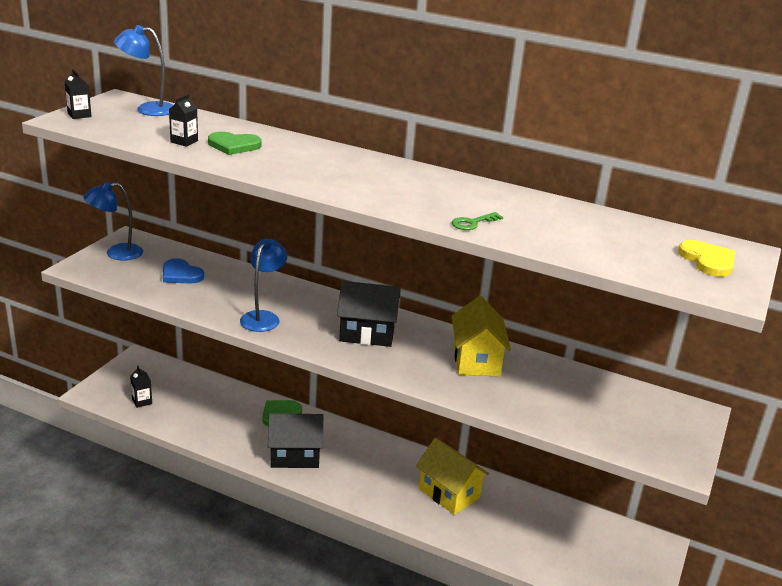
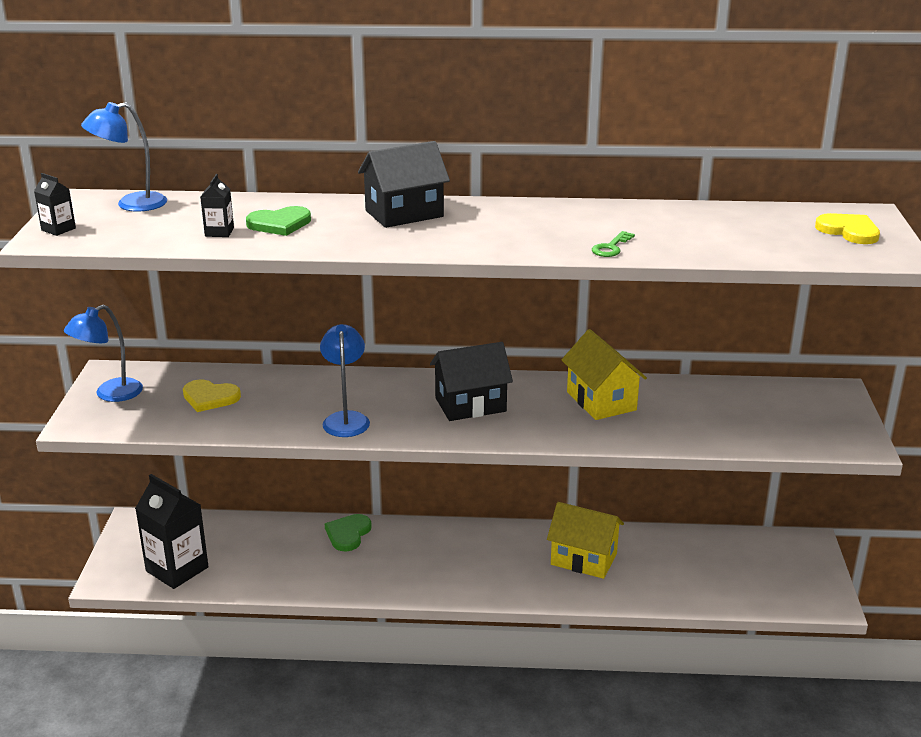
camera: 20 degrees left, 0 degrees up
(142, 401) = (177, 569): black carton -> black carton, size x2.16
(181, 274) = (210, 397): blue heart -> yellow heart
(295, 456) = (397, 573): black house -> black house (404, 214)

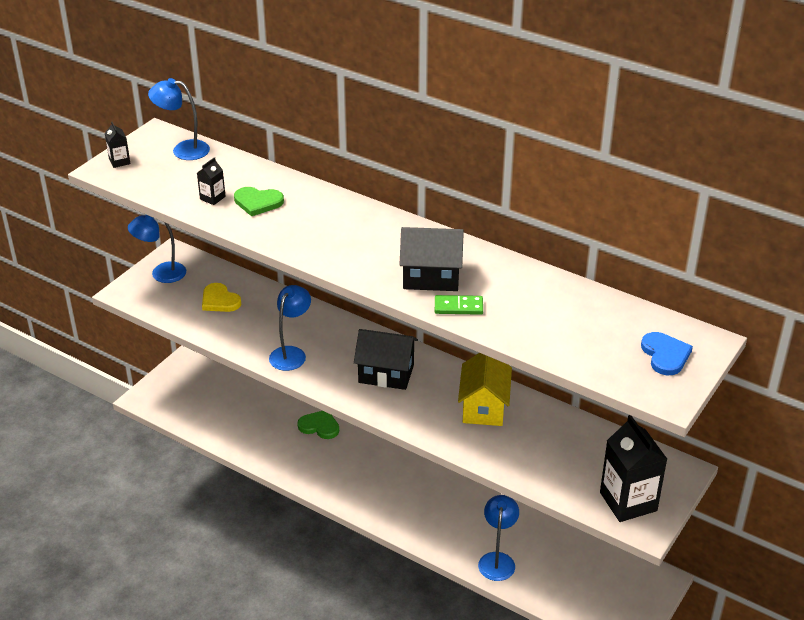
camera: 30 degrees right, 10 degrees up
(177, 569) = (190, 408): black carton -> black carton (628, 501)
(348, 534) = (319, 426): green heart -> green heart turned 60 degrees clockwise
(404, 214) = (350, 220): black house -> black house (431, 277)
(584, 559) = (469, 517): yellow house -> none
(611, 247) = (458, 307): green key -> green domino
(648, 585) = (497, 560): none -> blue lamp
(849, 231) = (665, 355): yellow heart -> blue heart

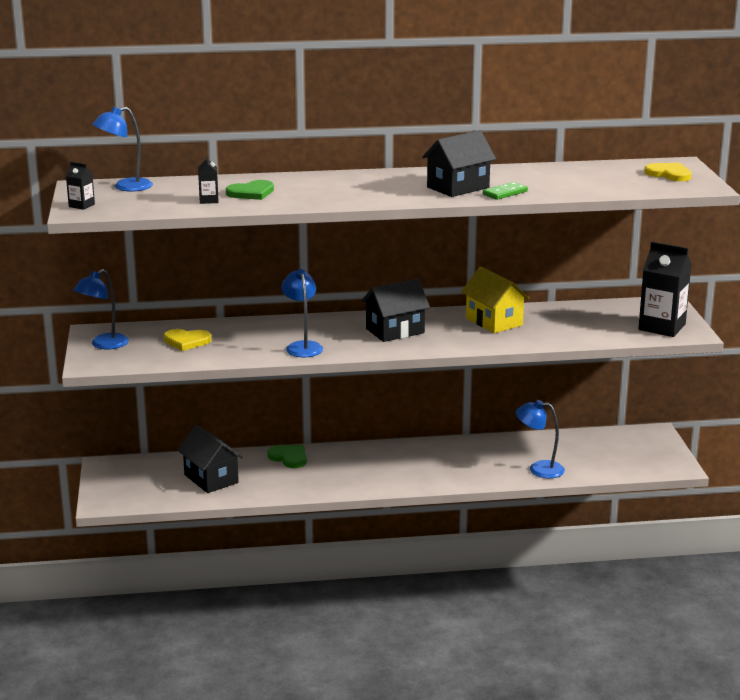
camera: 40 degrees left, 15 degrees down
(240, 416) = (211, 479): none -> black house
(319, 426) = (289, 457): green heart -> green heart turned 60 degrees clockwise
(497, 560) = (539, 469): blue lamp -> blue lamp turned 45 degrees counterclockwise
(665, 355) = (669, 174): blue heart -> yellow heart

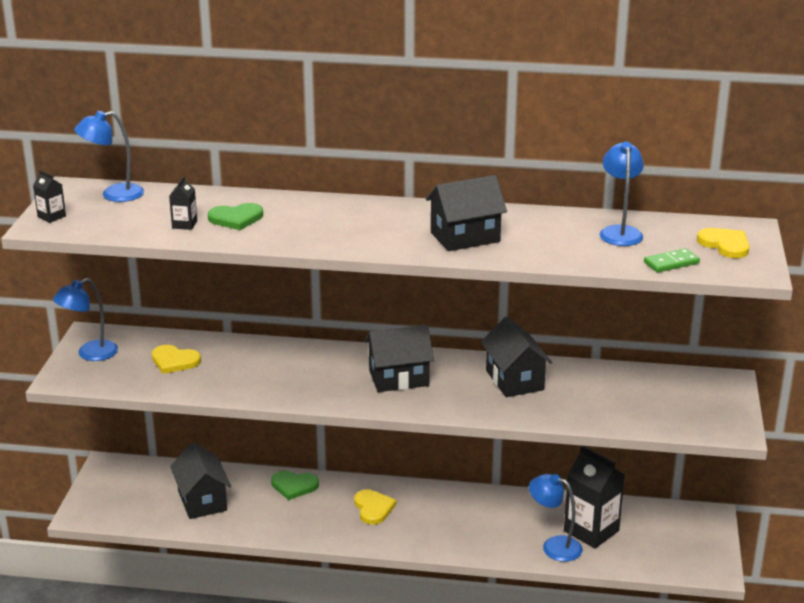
camera: 15 degrees right, 5 degrees up
(289, 457) = (294, 486): green heart -> green heart turned 135 degrees clockwise
(302, 346) = (289, 386): blue lamp -> blue lamp (619, 232)
(369, 464) = (373, 508): none -> yellow heart
(494, 321) = (514, 380): yellow house -> black house
(505, 193) = (512, 252): green domino -> green domino (671, 263)
(662, 327) = (704, 416): black carton -> black carton (591, 531)

